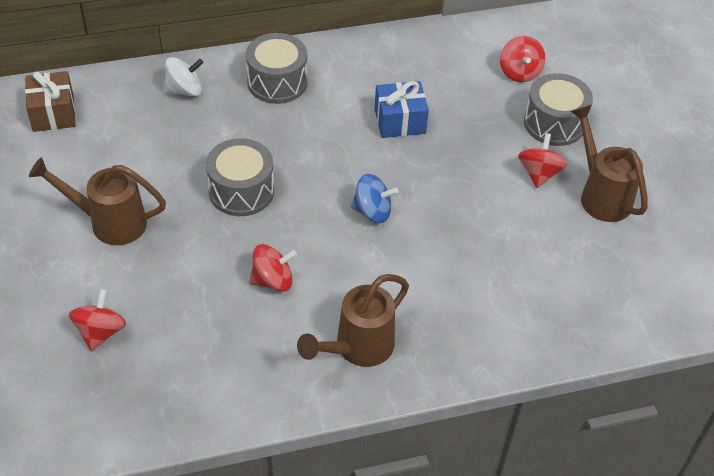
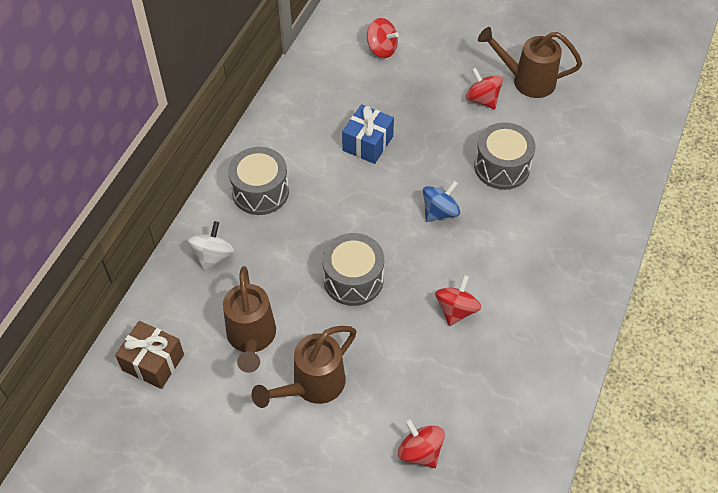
camera: 50 degrees left, 5 degrees up
(357, 348) = (554, 295): brown watering can -> brown watering can (251, 338)
(554, 123) = (445, 63): grey drum -> grey drum (502, 167)

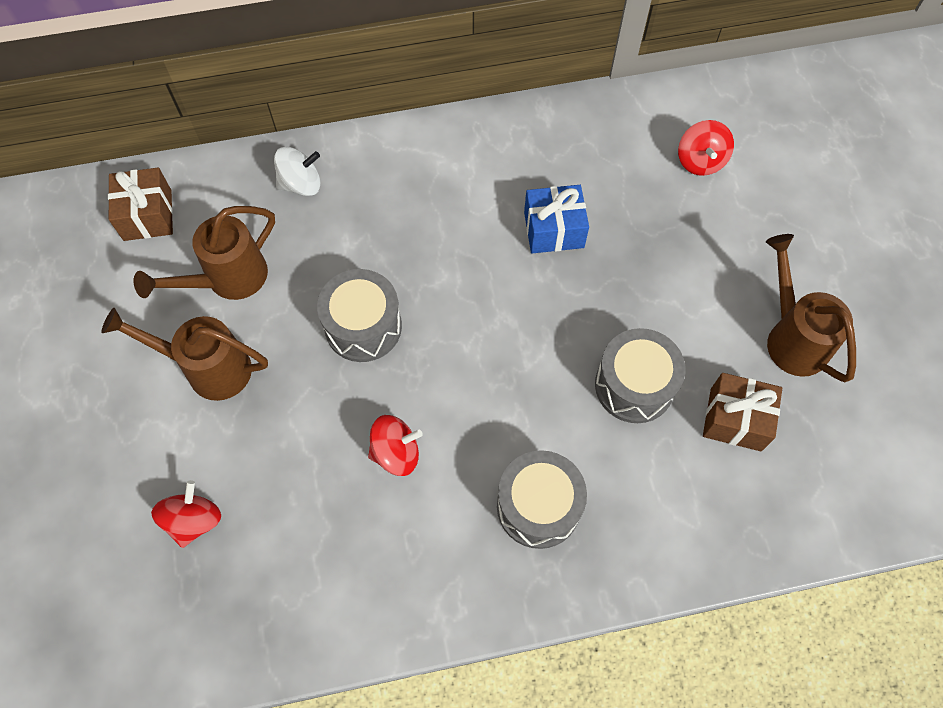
camera: 55 degrees right, 10 degrees up
(260, 192) = (410, 173): grey drum -> grey drum (538, 506)
(440, 212) = (517, 357): blue spinning top -> none
(482, 99) = (718, 306): red spinning top -> none
(557, 135) = (735, 419): none -> brown gift

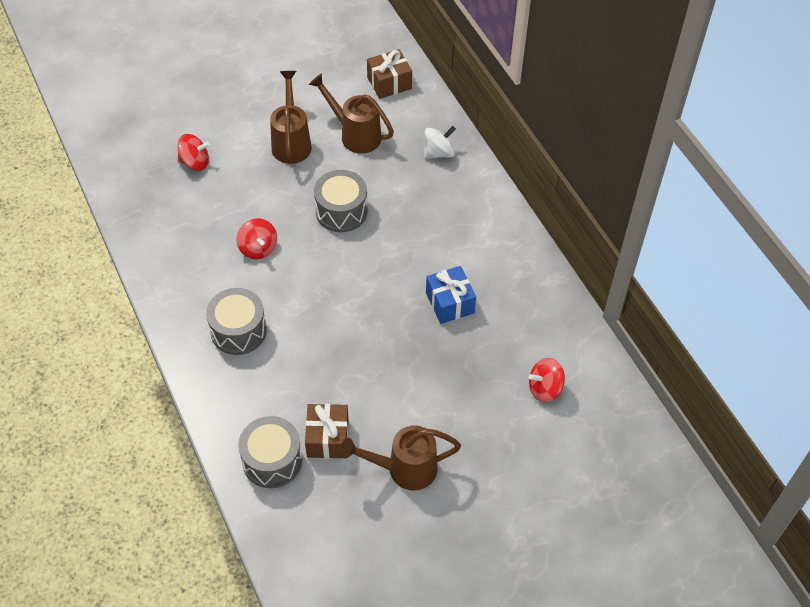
camera: 75 degrees right, 10 degrees down
(301, 184) = (439, 153): white spinning top -> white spinning top turned 90 degrees counterclockwise
(634, 385) = (338, 372): grey drum -> grey drum (272, 460)
(792, 337) = (404, 469): brown watering can -> brown watering can turned 150 degrees counterclockwise

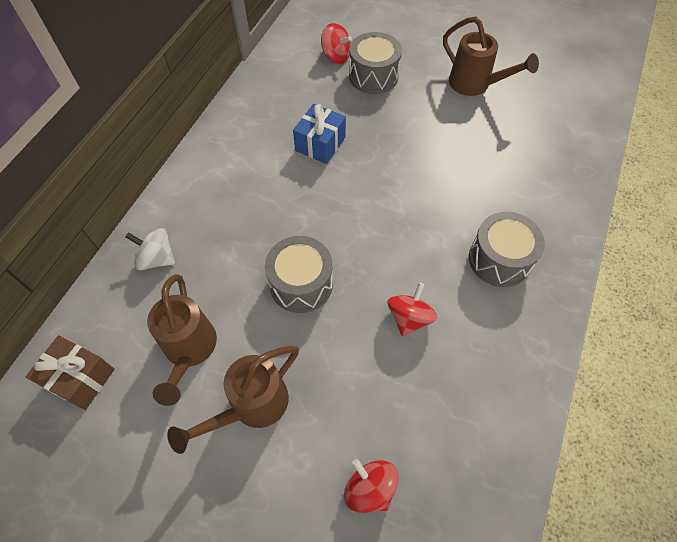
camera: 130 degrees left, 5 degrees up
(272, 460) = (559, 153): grey drum -> grey drum (373, 76)
(327, 438) = (506, 136): brown gift -> none

